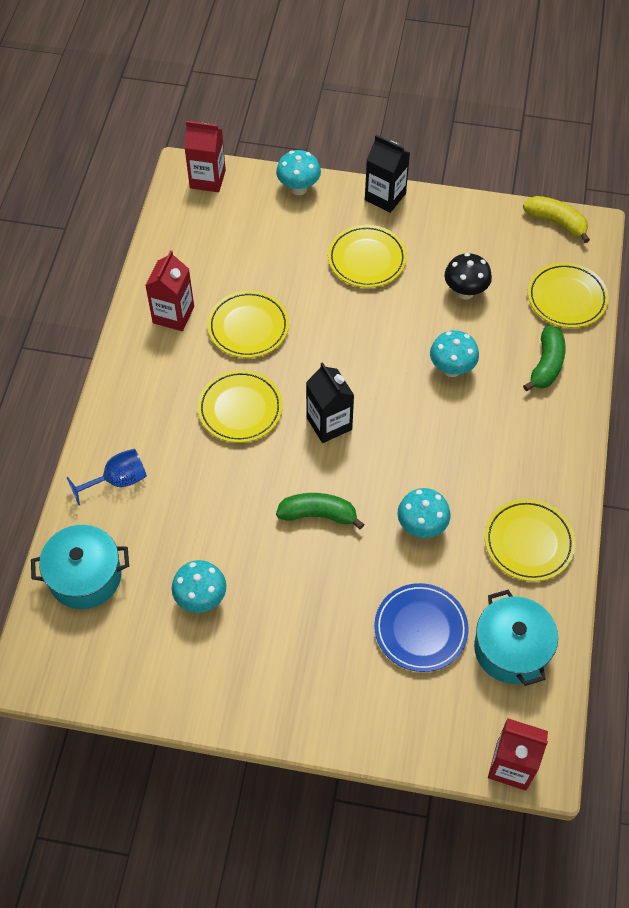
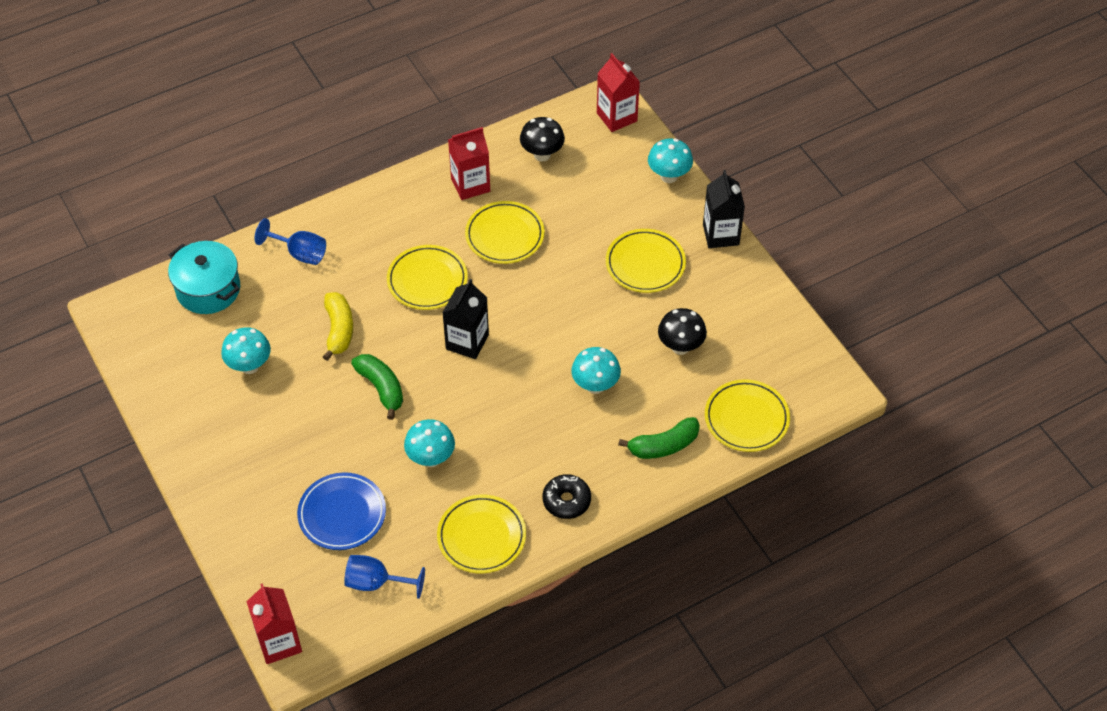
camera: 50 degrees right, 5 degrees down
(193, 249) = (542, 154): none -> black mushroom
(511, 649) = (376, 583): turquoise pot -> blue goblet
(543, 461) = (566, 501): none -> black donut
(556, 222) = (820, 363): yellow banana -> yellow banana (339, 330)

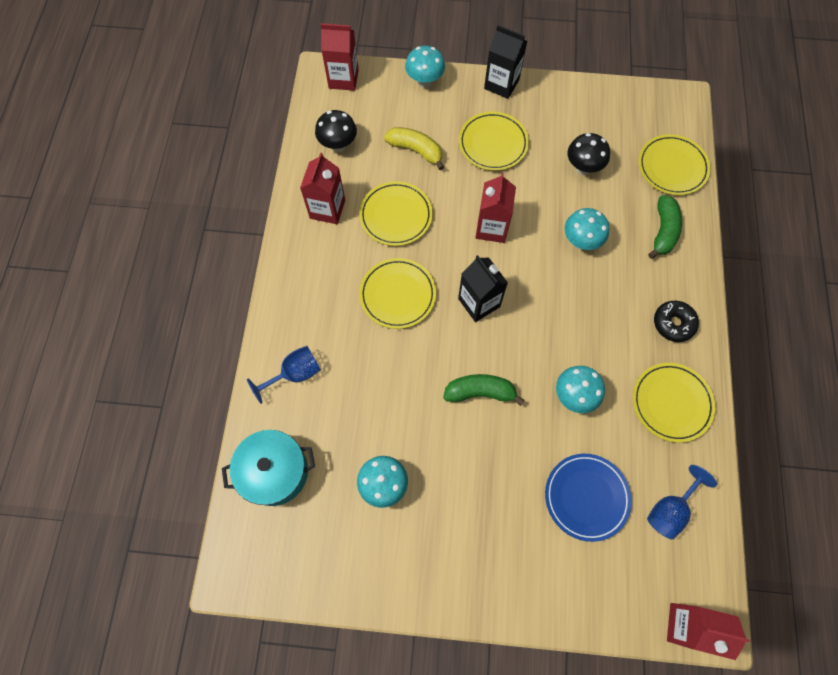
camera: 55 degrees left, 15 degrees up
(339, 330) = (398, 390): yellow banana -> yellow banana (416, 150)
(552, 311) = (491, 228): none -> red carton

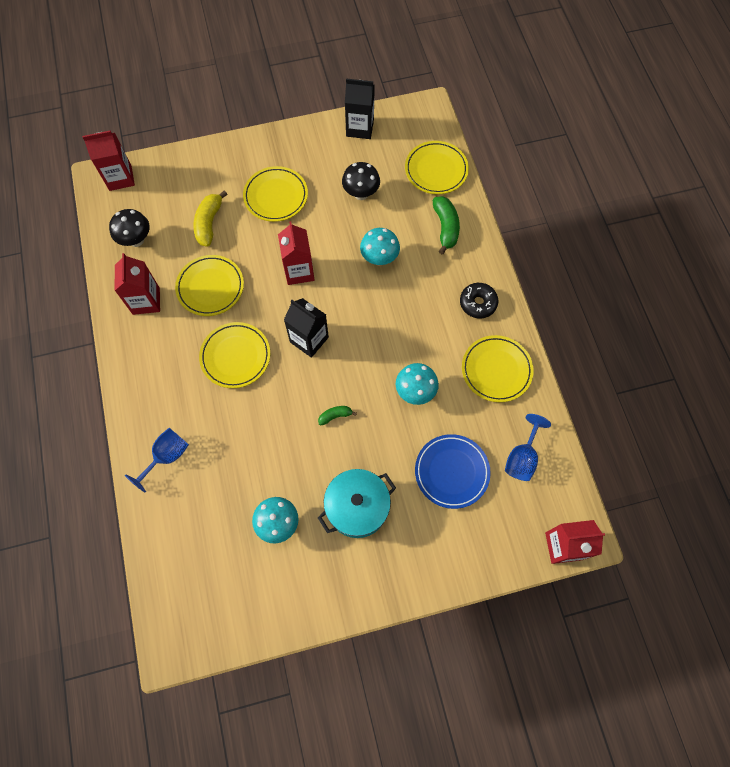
camera: 20 degrees left, 0 degrees up
(275, 472) = (178, 547): turquoise pot -> turquoise pot (357, 507)
(416, 150) = (209, 223): yellow banana -> yellow banana turned 90 degrees counterclockwise
(425, 82) = (196, 159): turquoise mushroom -> none
(480, 392) = (335, 416): green banana -> green banana, size x0.55
(501, 84) = (266, 140): black carton -> black carton (360, 128)

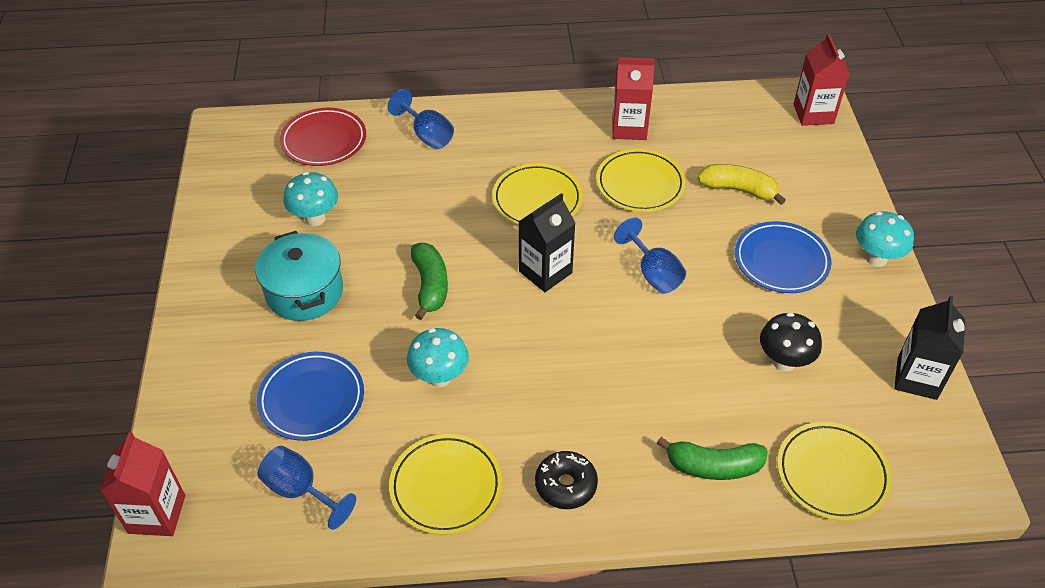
camera: 100 degrees right, 20 degrees down
(136, 240) = (717, 124): black mushroom -> none
(182, 545) = (324, 141): none -> red plate
(276, 196) = (781, 261): yellow plate -> blue plate
(299, 271) = (653, 273): red carton -> blue goblet
(335, 416) = (430, 286): green banana -> green banana, size x1.82
(379, 258) = (663, 368): turquoise mushroom -> turquoise mushroom (876, 258)

